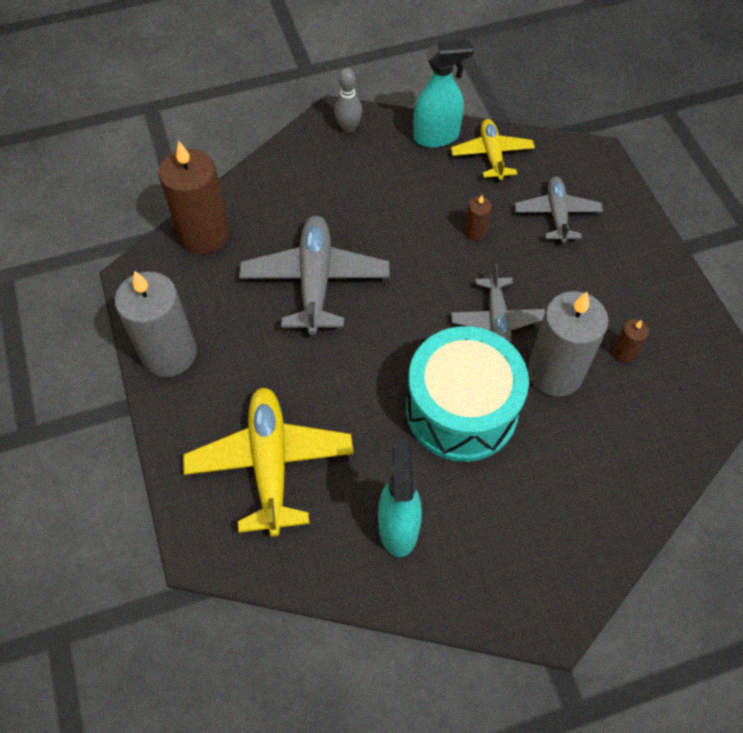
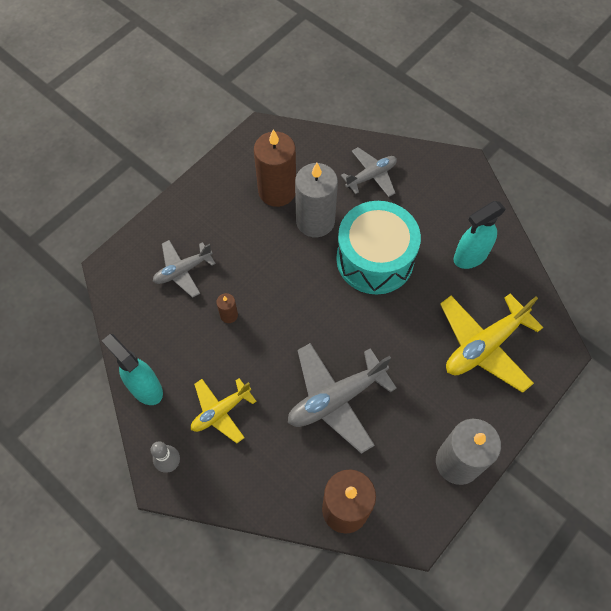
camera: 120 degrees left, 5 degrees up
(491, 155) = (145, 338): yellow plane -> yellow plane (221, 411)
(496, 319) = (296, 269): grey plane -> grey plane (371, 176)
(624, 353) = (277, 191): brown candle -> brown candle, size x2.30

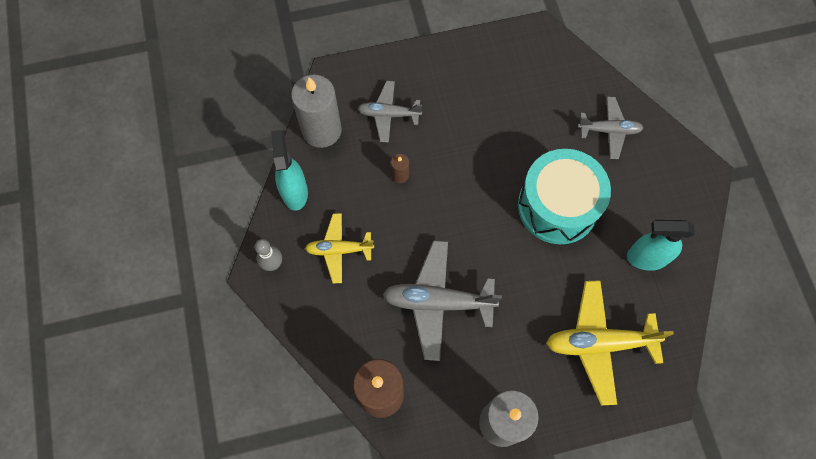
camera: 35 degrees right, 5 degrees up
(277, 191) = (515, 93): brown candle -> none
(315, 221) = (529, 140): grey candle -> grey candle (321, 130)

